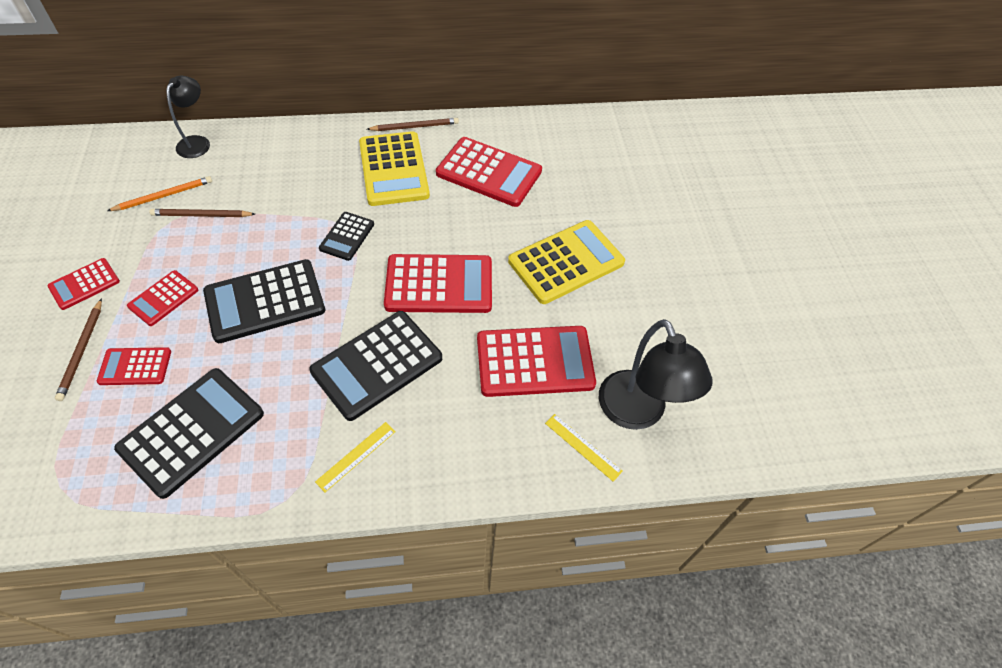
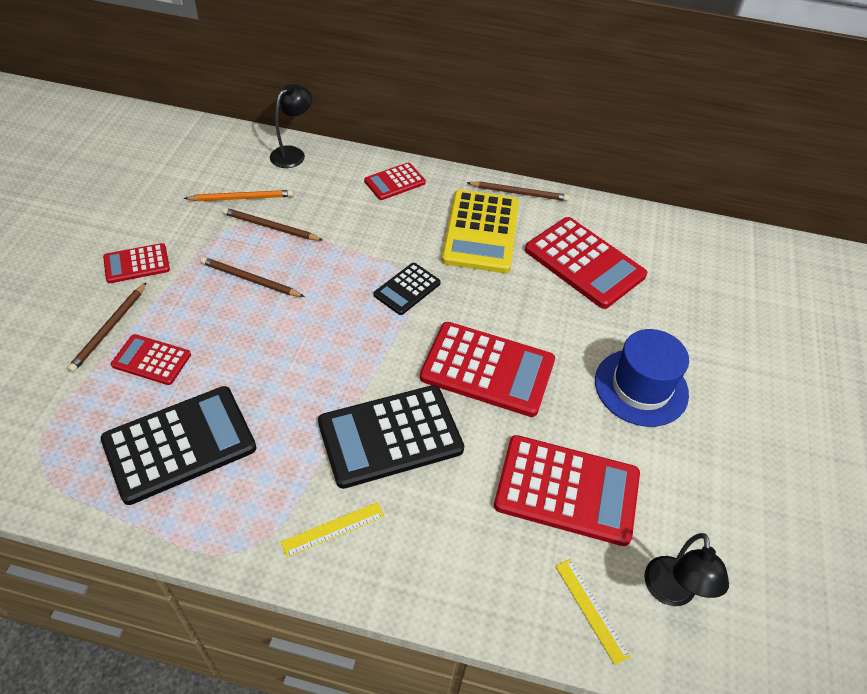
camera: 20 degrees right, 5 degrees down
(163, 298) = (203, 299): red calculator -> red calculator (395, 182)
(201, 268) = (250, 279): none -> brown pencil
(265, 301) = (300, 332): black calculator -> none
(566, 262) = (641, 387): yellow calculator -> blue hat
(637, 413) = (671, 593): black lamp -> black lamp, size x0.62

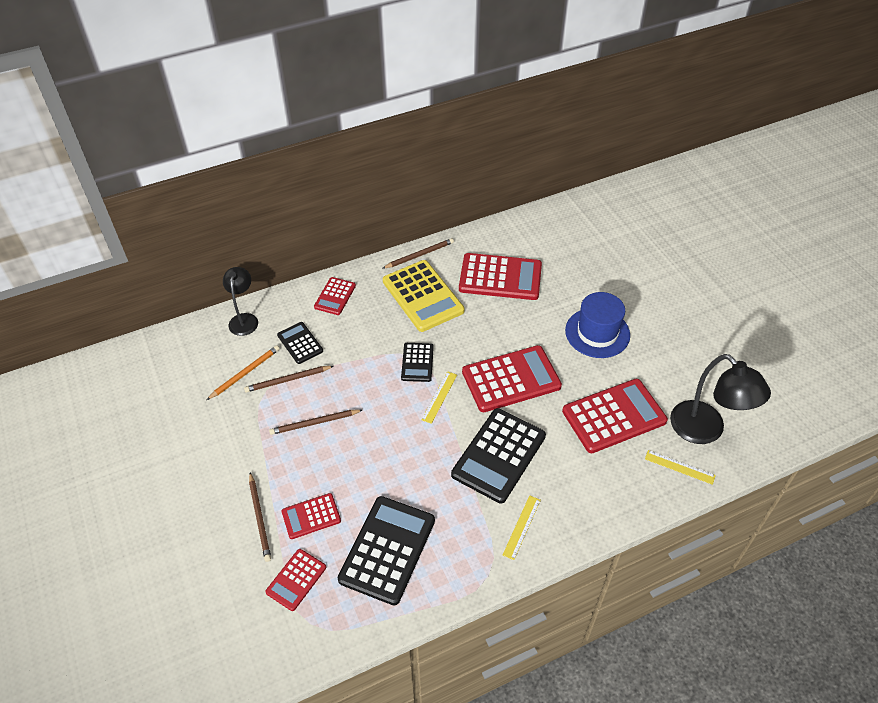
camera: 35 degrees left, 0 degrees up
(137, 264) = (226, 465): red calculator -> red calculator (296, 580)
(317, 202) = (300, 343): none -> black calculator
(393, 336) = (439, 397): none -> yellow ruler
(671, 593) = (705, 431): black lamp -> black lamp, size x1.62

